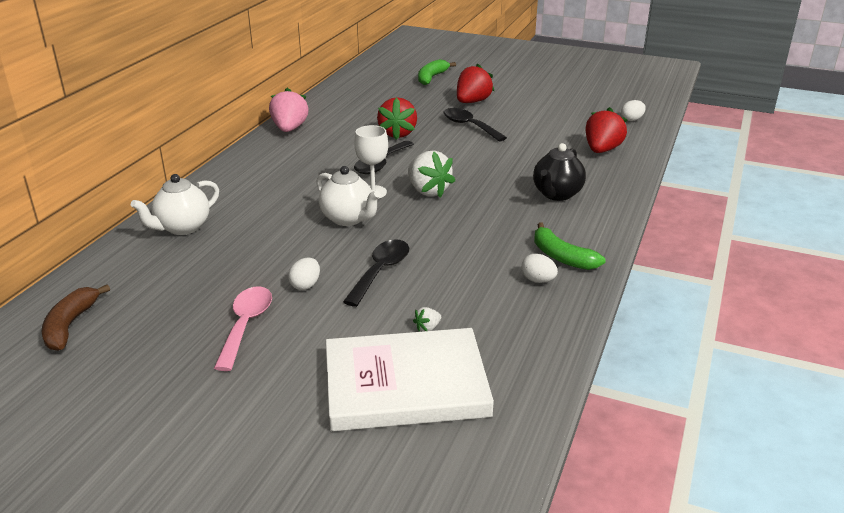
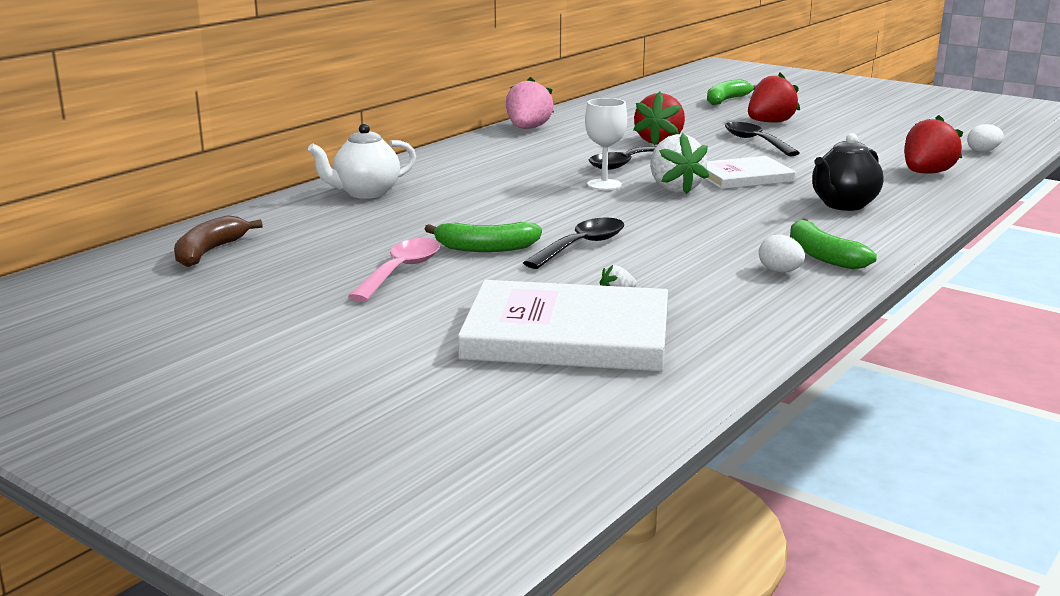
camera: 15 degrees right, 10 degrees down
(305, 285) = (485, 248): white egg -> green banana
(348, 219) = (563, 202): white teapot -> none
(474, 170) = (744, 177): none -> white book

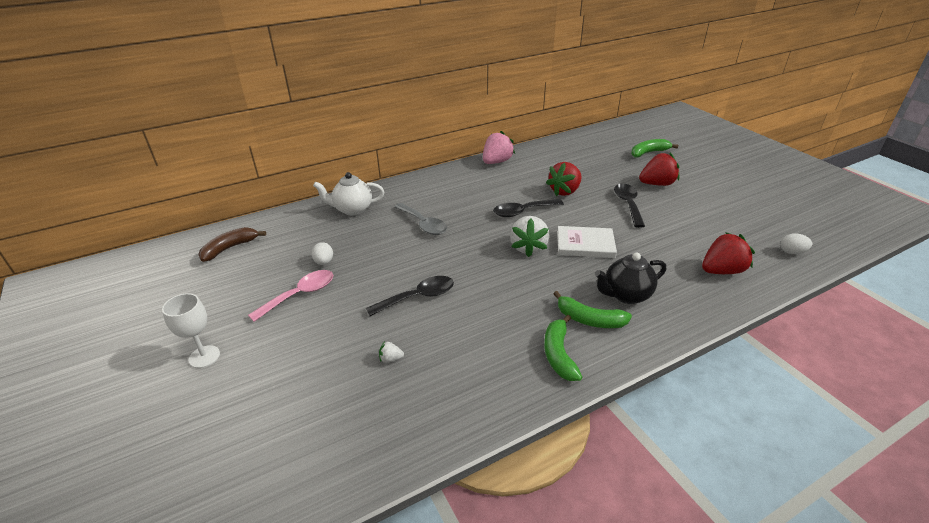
camera: 25 degrees right, 15 degrees up
(485, 248) = (364, 284): green banana -> green banana (589, 319)
(498, 191) = (423, 224): none -> grey spoon
(567, 335) = (324, 394): white book -> none
(604, 185) = (489, 232): white goblet -> white goblet (204, 357)
(780, 271) = (514, 365): white egg -> white egg (324, 262)

